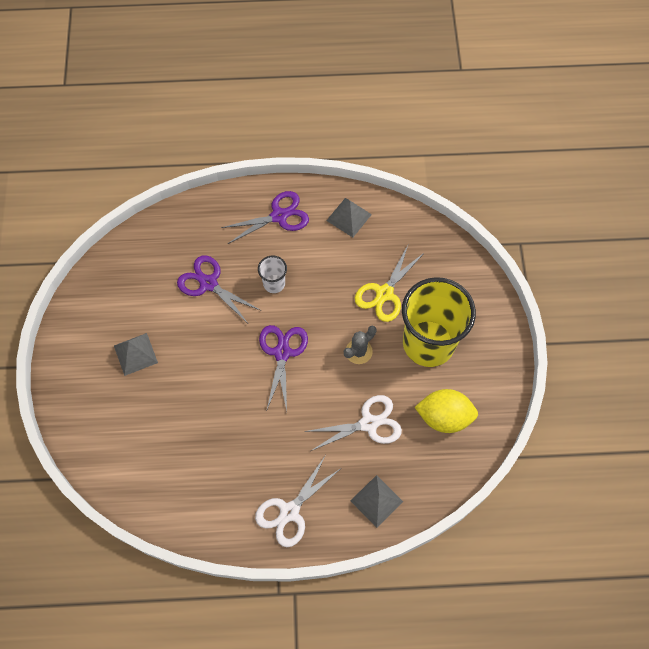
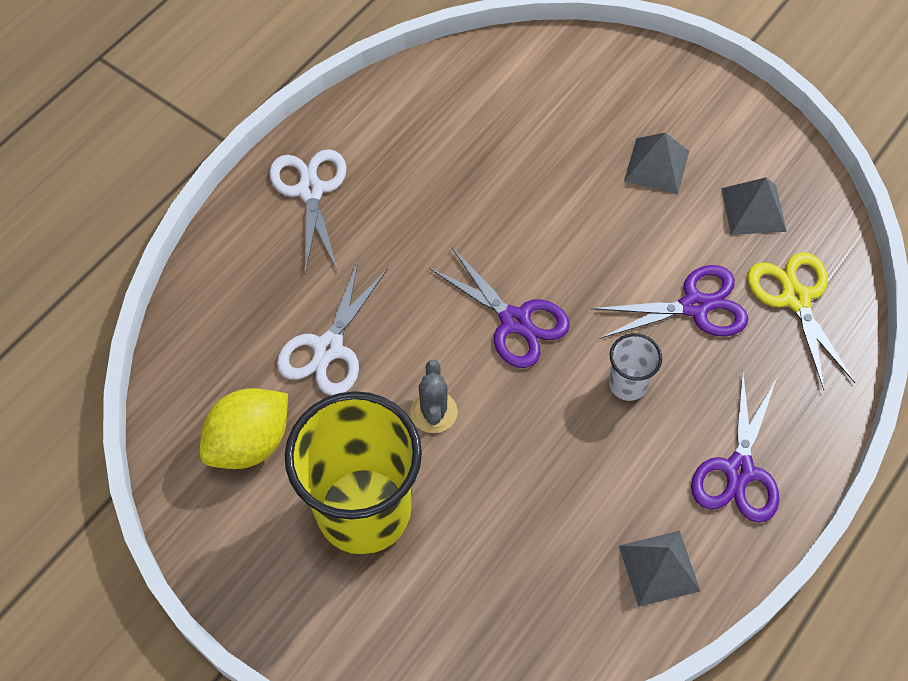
camera: 130 degrees right, 5 degrees down
(376, 501) = (231, 284): grey pyramid -> grey pyramid (753, 209)
(384, 293) = (489, 515): yellow scissors -> yellow scissors (795, 298)

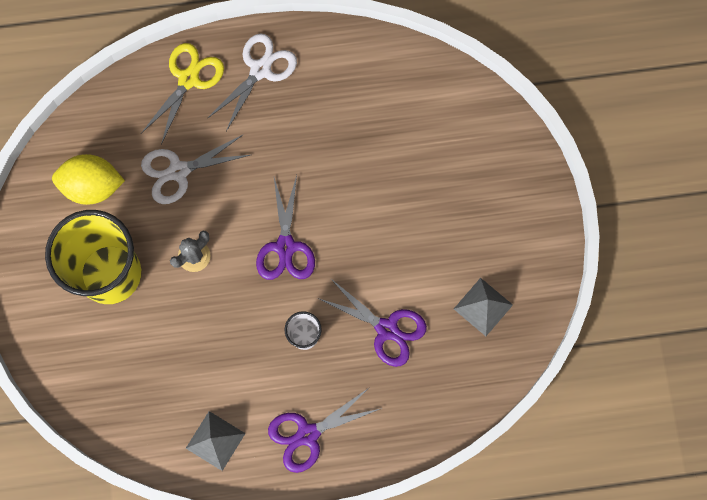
camera: 45 degrees right, 15 degrees up
(656, 165) = (460, 230): grey pyramid -> none
(795, 298) = (444, 377): yellow scissors -> yellow scissors (188, 79)

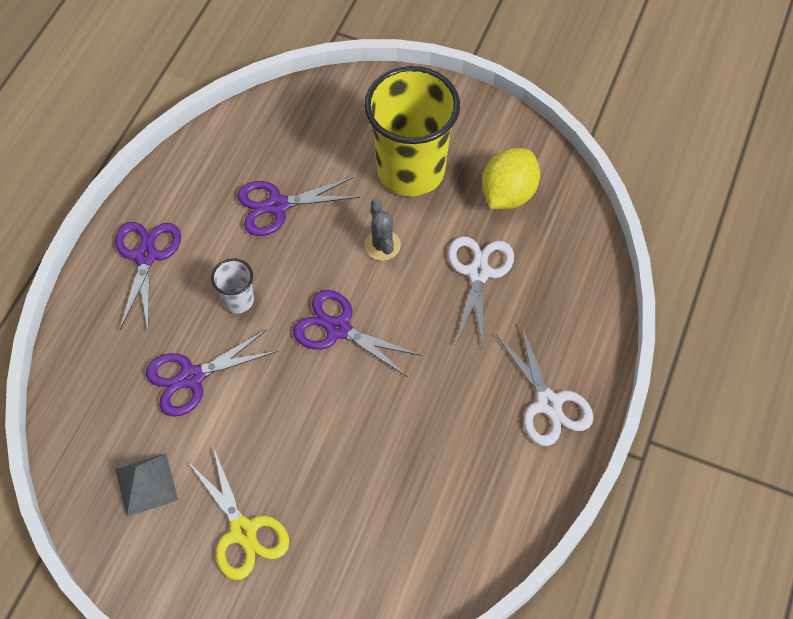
camera: 120 degrees right, 15 degrees down
(188, 79) = (576, 329): yellow scissors -> yellow scissors (243, 531)
(203, 359) = (277, 206): none -> purple scissors
(215, 440) = (198, 181): grey pyramid -> none

